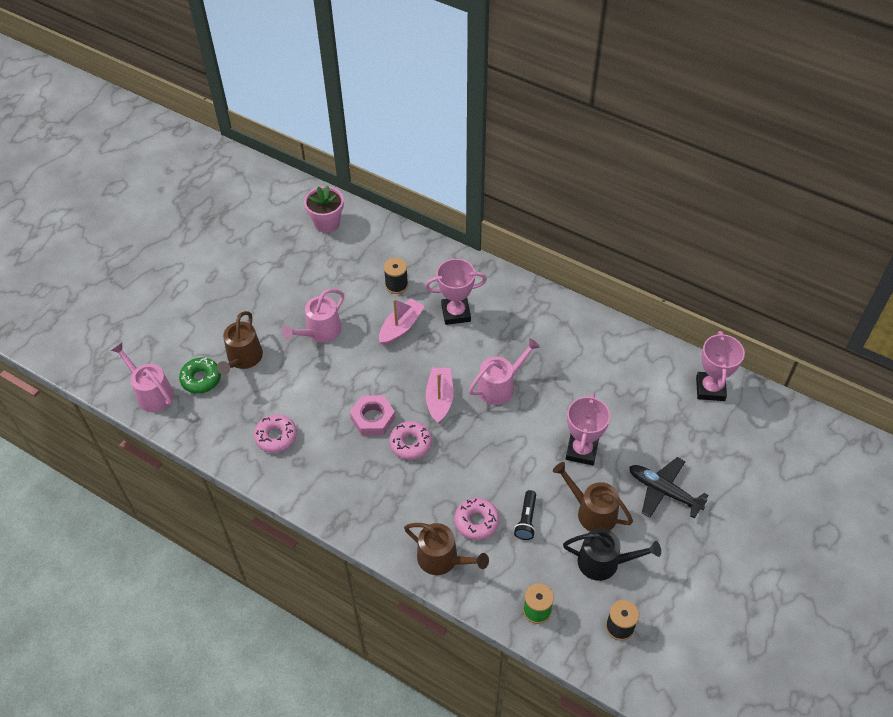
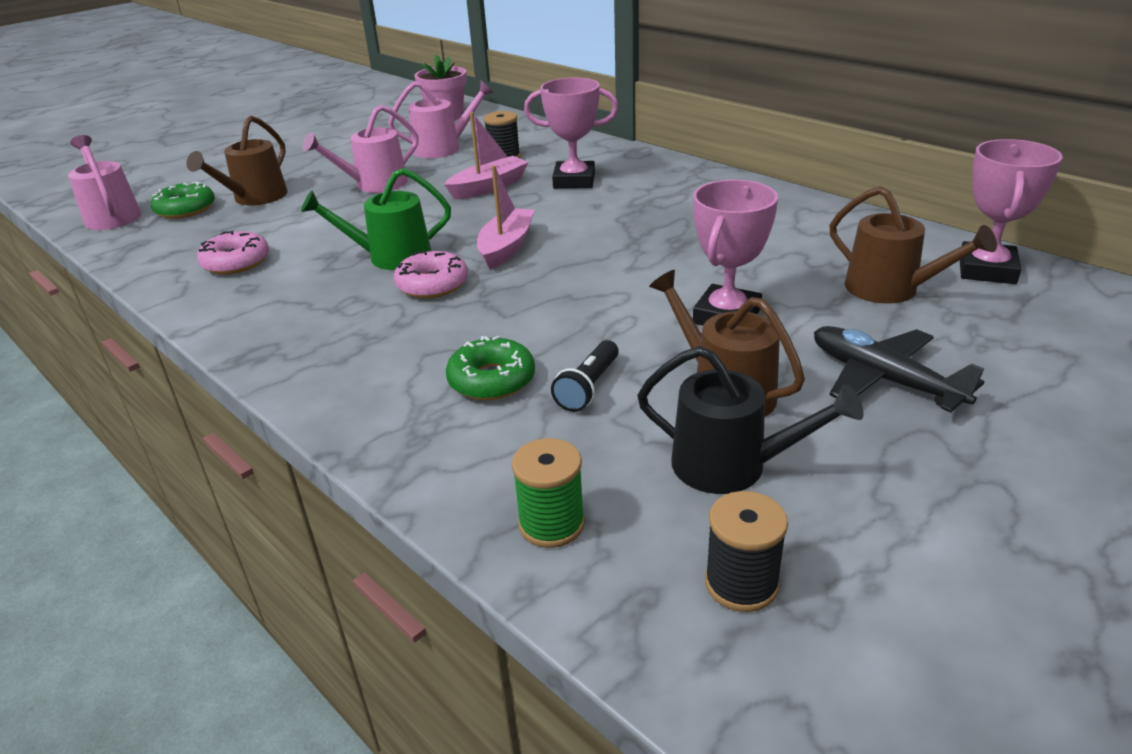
camera: 15 degrees right, 20 degrees down
(373, 418) = (391, 257): pink nut -> green watering can
(442, 559) = (398, 420): brown watering can -> brown watering can (890, 289)
(476, 522) = (492, 380): pink donut -> green donut
(500, 386) = (609, 243): pink watering can -> pink watering can (443, 148)

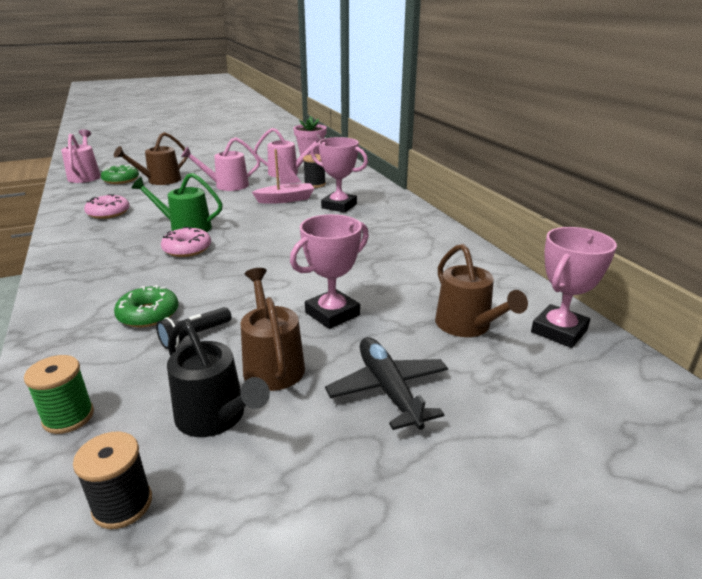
camera: 20 degrees right, 5 degrees down
(506, 247) = (253, 237): pink boat -> none

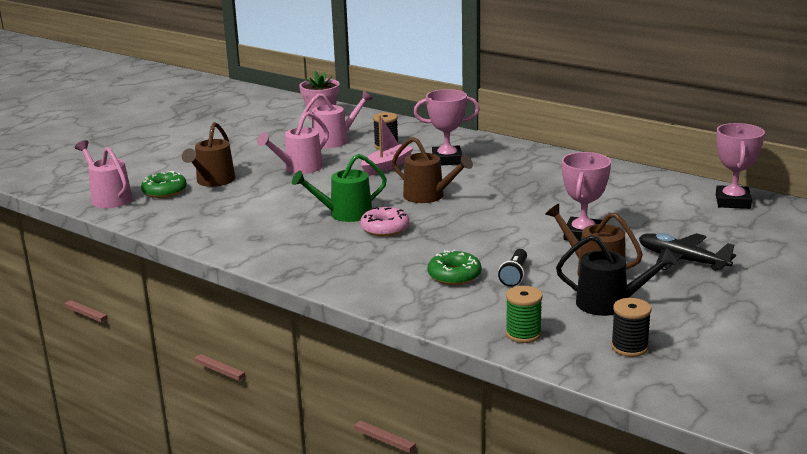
camera: 30 degrees left, 5 degrees down
(108, 213) = (234, 223): pink donut -> none
(467, 326) = (677, 215): brown watering can -> brown watering can (428, 196)

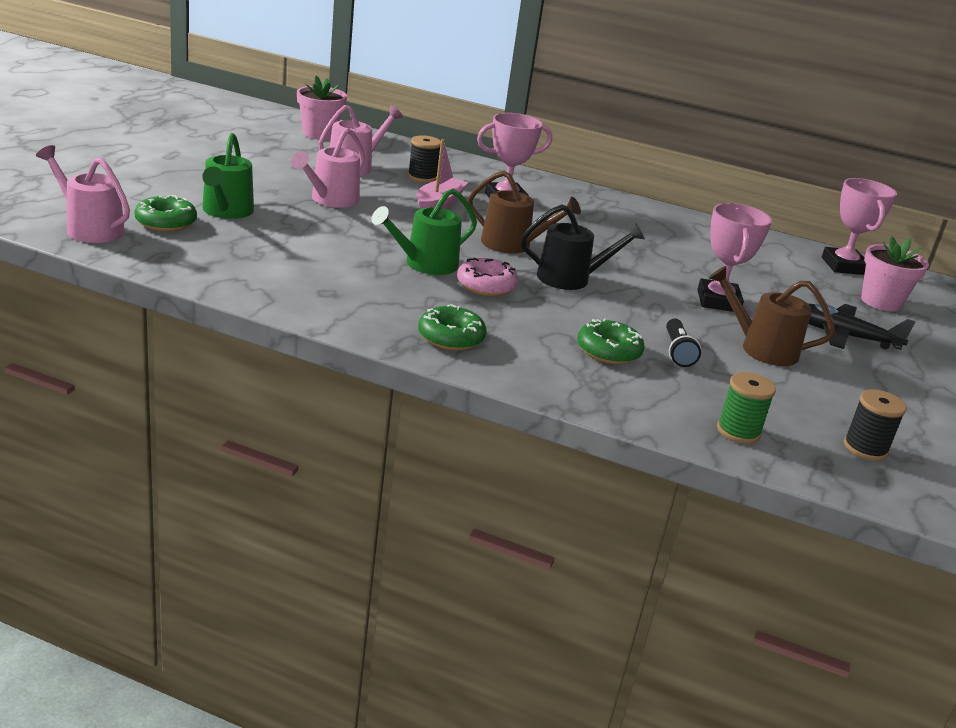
camera: 20 degrees left, 5 degrees up
(213, 181) = (226, 211): brown watering can -> green watering can
(331, 267) = (451, 337): none -> green donut
(609, 304) = (805, 390): black watering can -> black watering can (570, 278)
(746, 231) = (881, 302): none -> pink flower pot

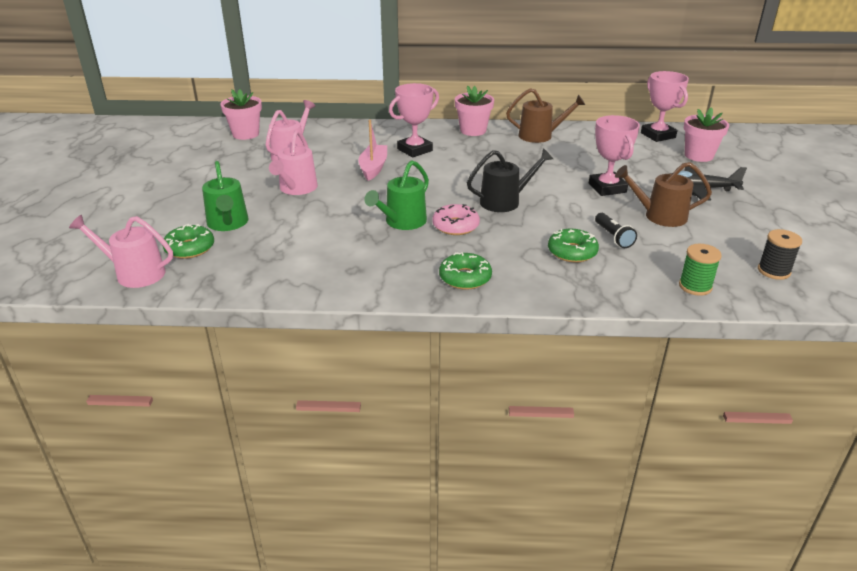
camera: 15 degrees left, 5 degrees up
(422, 177) = (345, 149): black spool -> none
(512, 245) = (447, 186): brown watering can -> brown watering can (540, 136)
(597, 199) = (473, 130): none -> pink flower pot

